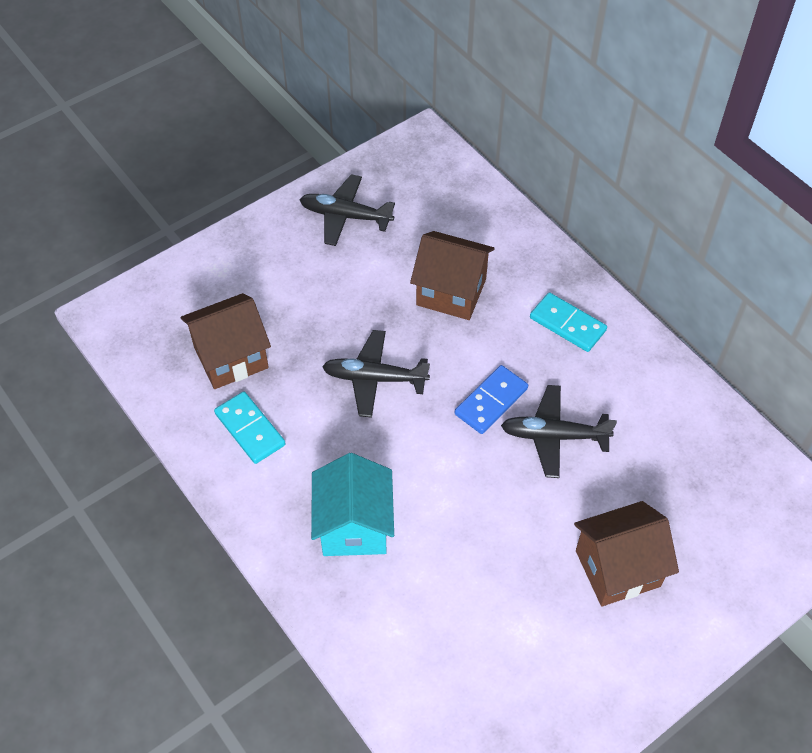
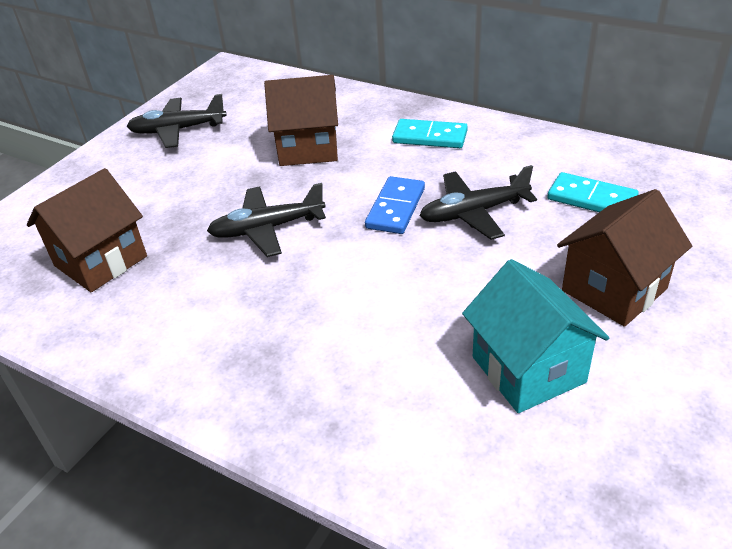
camera: 20 degrees left, 15 degrees down
(250, 429) = (148, 312): turquoise domino -> turquoise domino (591, 199)
(354, 526) = (312, 355): turquoise house -> turquoise house (528, 369)

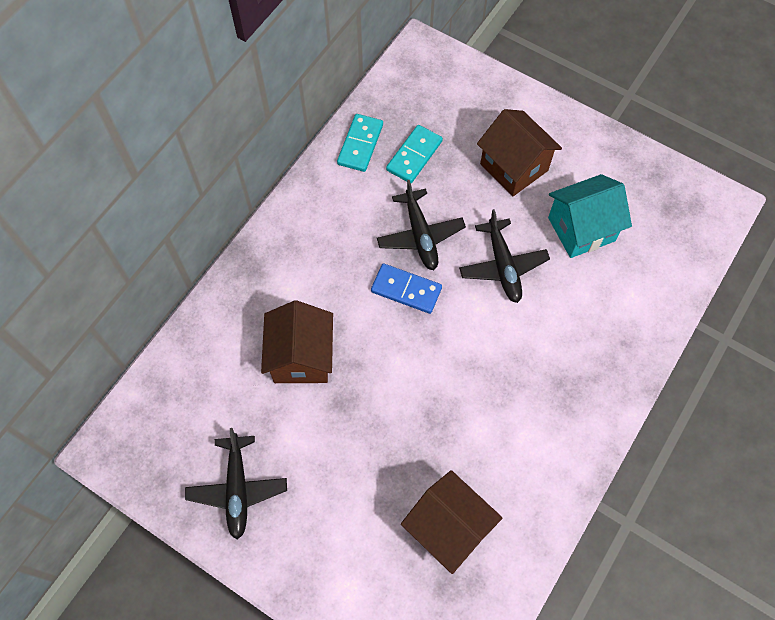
camera: 90 degrees left, 25 degrees up
(267, 229) = (420, 390): black plane -> black plane (502, 266)
(430, 137) = (304, 253): turquoise domino -> turquoise domino (360, 144)

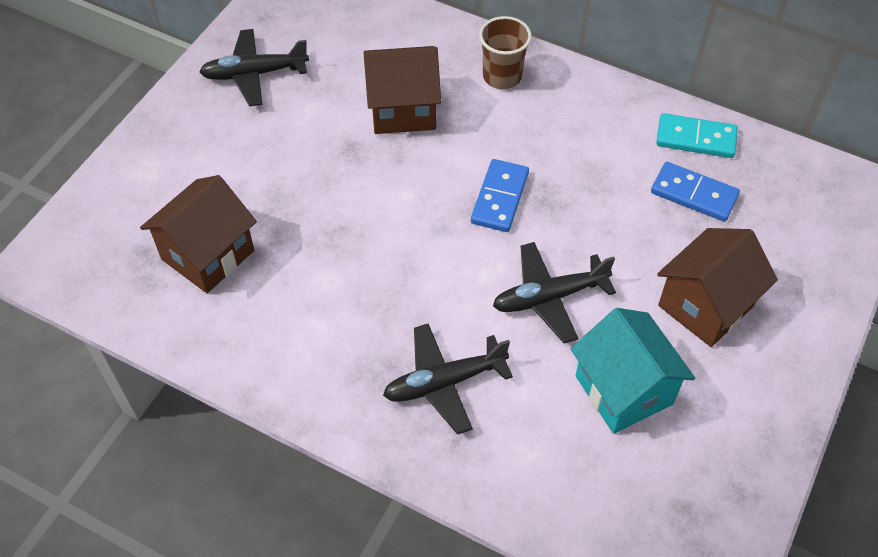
camera: 85 degrees right, 10 degrees down
(274, 274) = (502, 76): none -> brown cup
(414, 155) = (694, 194): turquoise domino -> blue domino
(420, 235) = (577, 207): black plane -> black plane (444, 382)

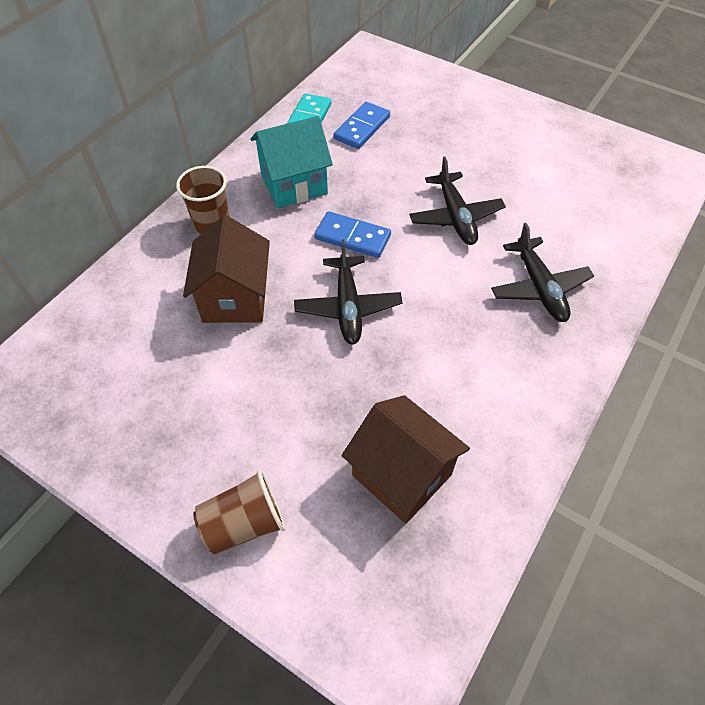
camera: 85 degrees left, 0 degrees up
(168, 148) = (244, 523): none -> brown cup
(254, 74) = (148, 431): black plane -> black plane (347, 307)
(623, 390) = (535, 186): turquoise house -> turquoise house (294, 184)
(705, 306) = (462, 136): brown house -> none

